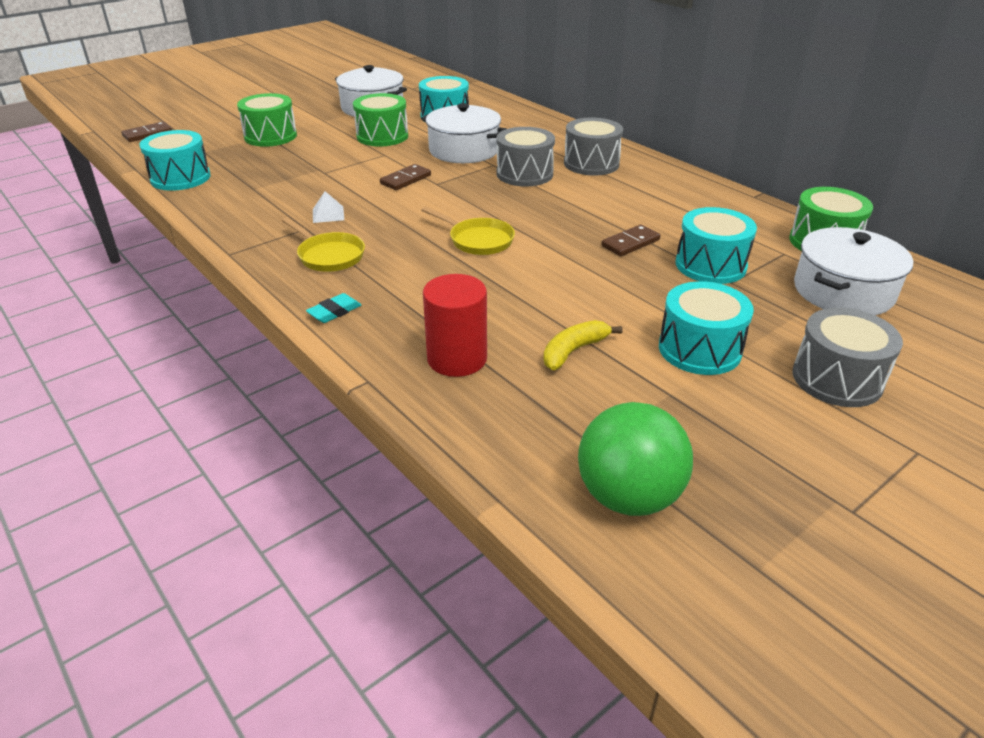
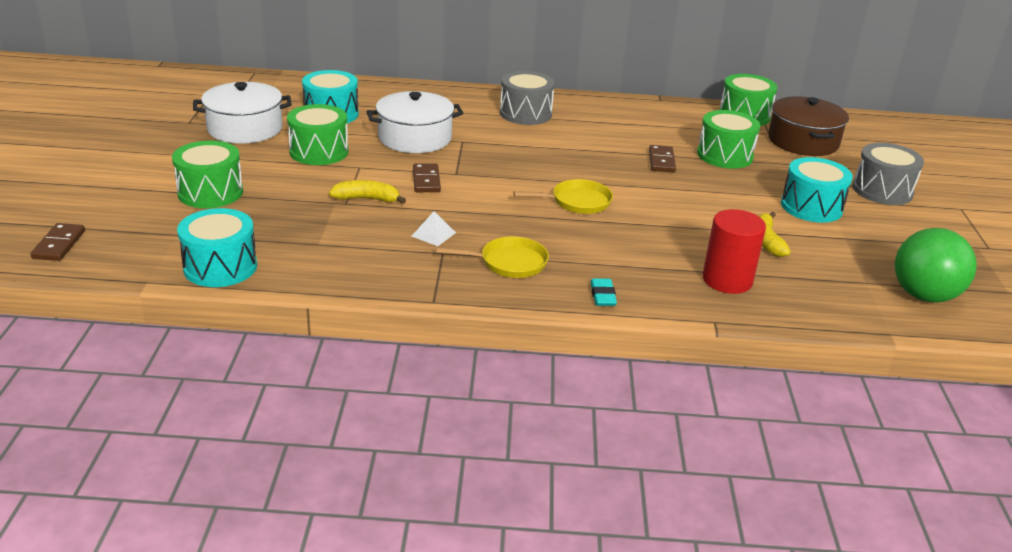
camera: 50 degrees left, 5 degrees down
(342, 175) = (367, 199): none -> yellow banana
(524, 174) = (500, 140): grey drum -> none
(710, 265) = (725, 155): turquoise drum -> green drum
(843, 291) = (803, 141): white pot -> brown pot

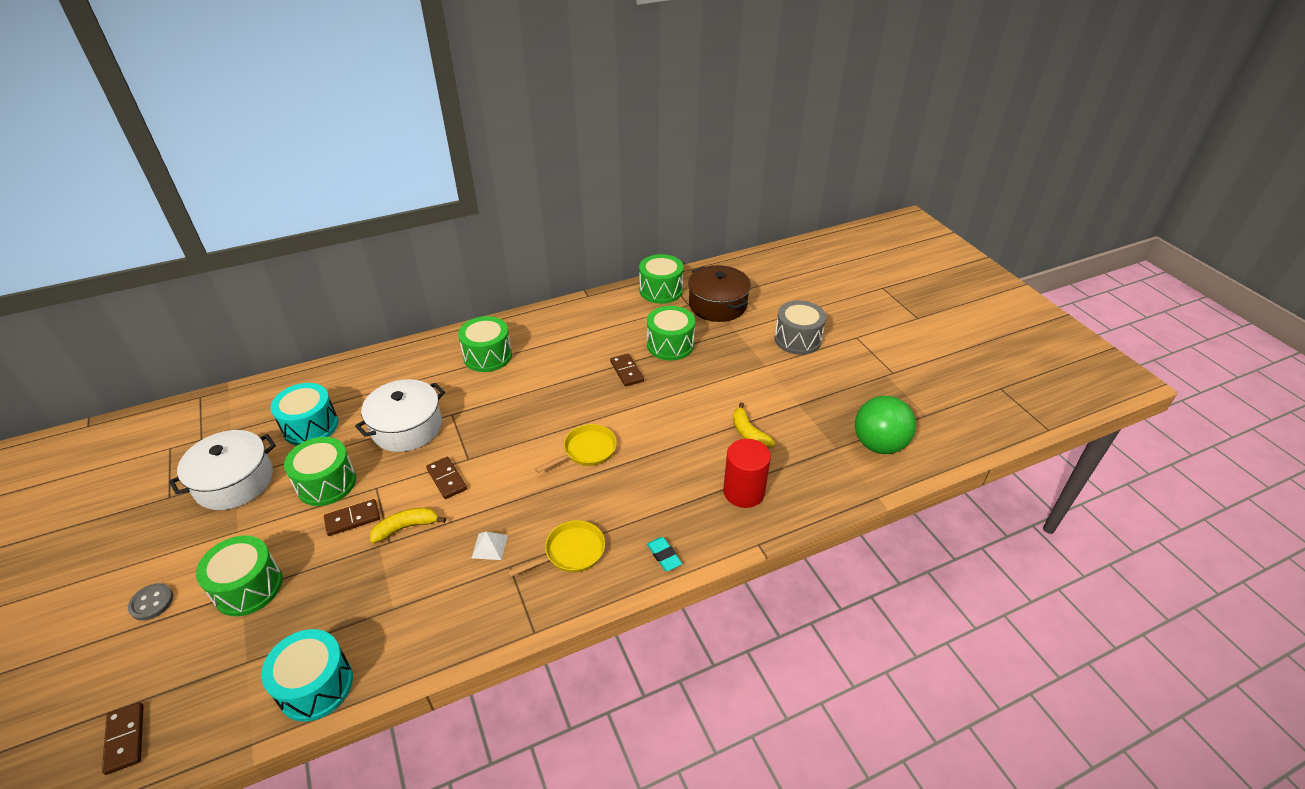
camera: 25 degrees left, 10 degrees up
(132, 177) = (151, 603): none -> grey button
(324, 179) = (352, 519): none -> brown domino
(525, 113) = (488, 356): grey drum -> green drum
(811, 207) = (760, 379): turquoise drum -> none

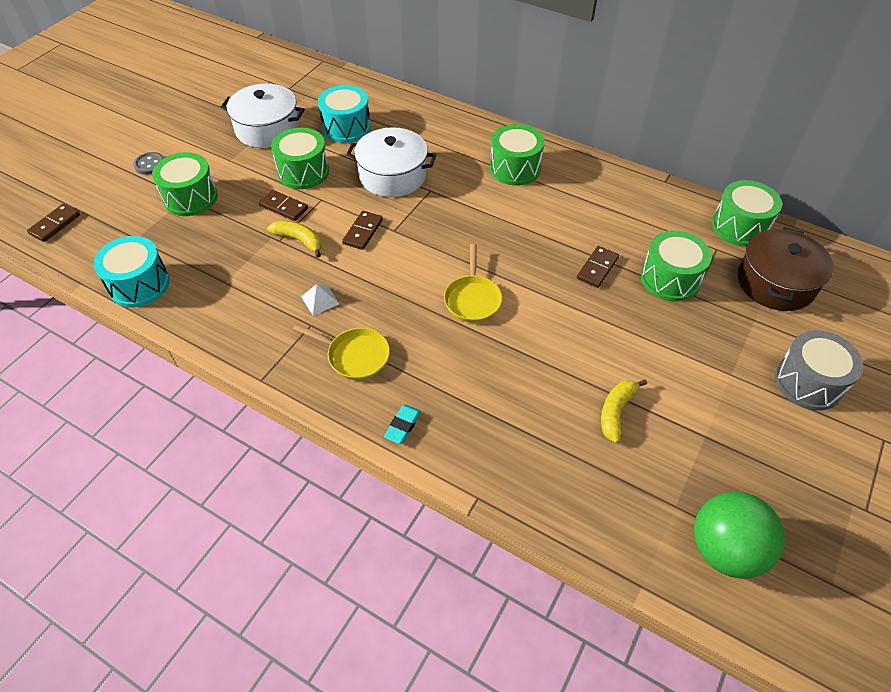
camera: 55 degrees right, 10 degrees up
(587, 451) = (472, 299): yellow pan -> yellow pan turned 75 degrees clockwise
(743, 492) = (533, 449): red cylinder -> none

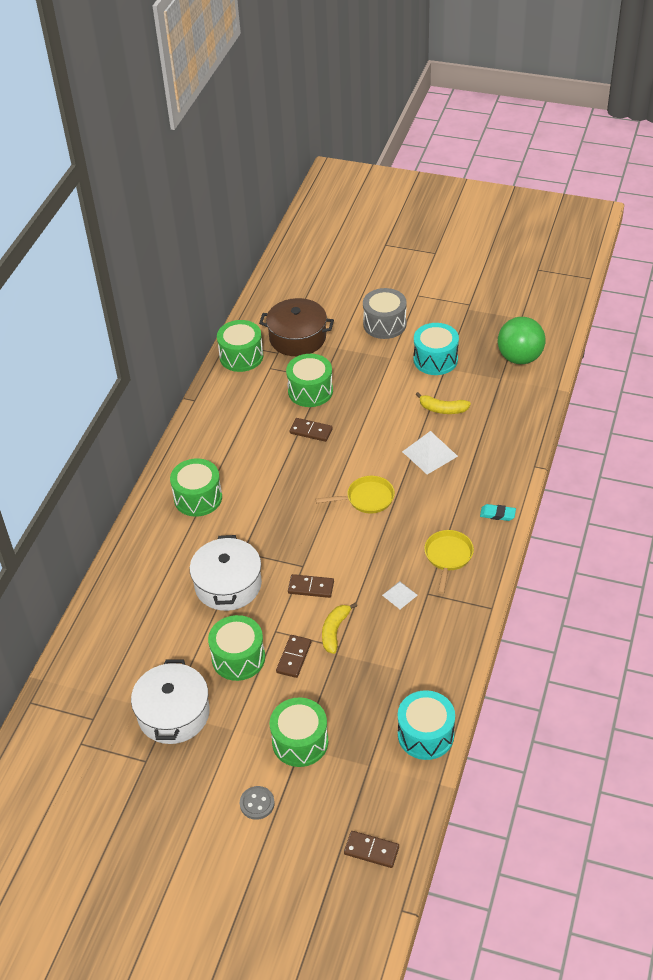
camera: 100 degrees left, 5 degrees down
(346, 127) = (158, 642): turquoise drum -> turquoise drum (435, 359)
(532, 377) = (429, 454): none -> white pyramid

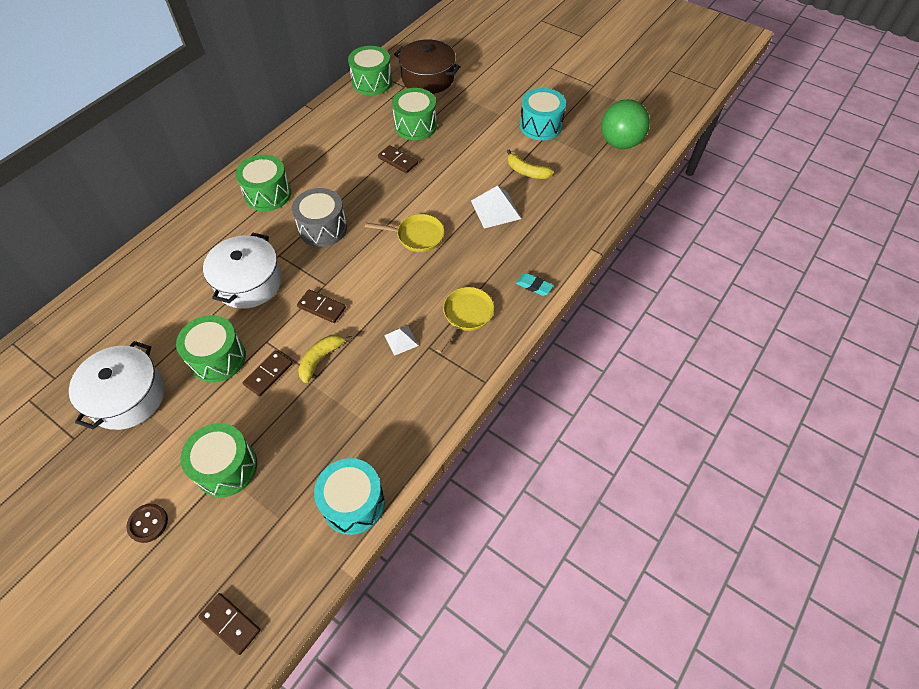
camera: 15 degrees right, 10 degrees up
(257, 803) = (148, 523): grey button -> brown button
(384, 324) = (509, 84): grey drum -> grey drum (323, 228)

